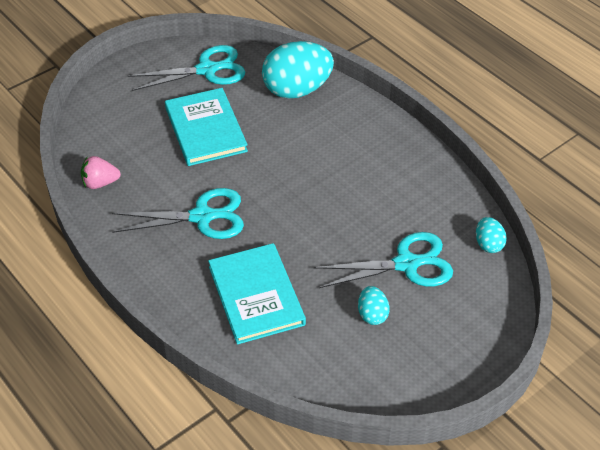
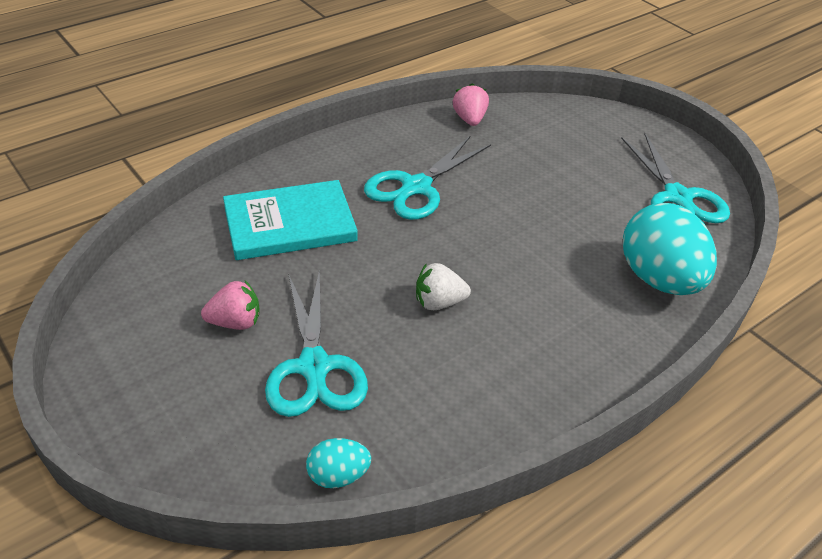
camera: 90 degrees right, 5 degrees down
(202, 216) = (416, 187): turquoise scissors -> turquoise scissors turned 45 degrees clockwise
(206, 129) = (564, 193): turquoise book -> none
(335, 200) = (439, 302): none -> white strawberry
(372, 314) = (235, 322): turquoise egg -> pink strawberry

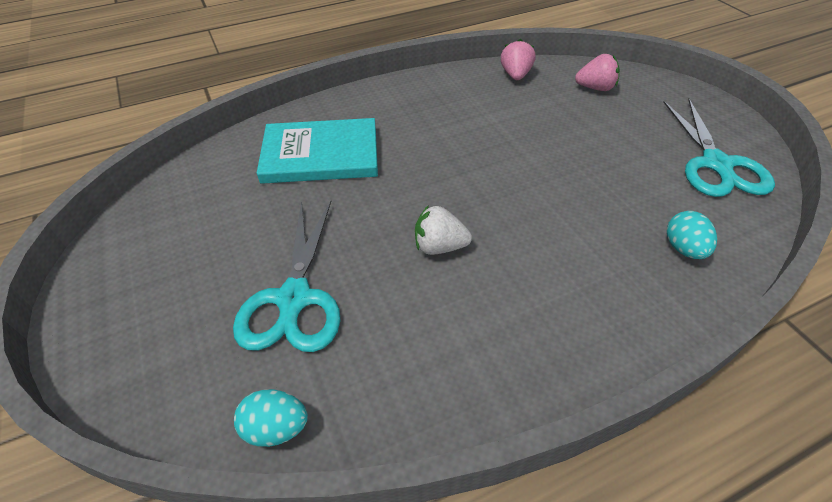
camera: 15 degrees right, 5 degrees up
(235, 322) = (237, 243): pink strawberry -> pink strawberry (595, 88)
(416, 187) = (448, 132): turquoise scissors -> none
(659, 279) = (683, 249): turquoise egg -> turquoise egg, size x0.47

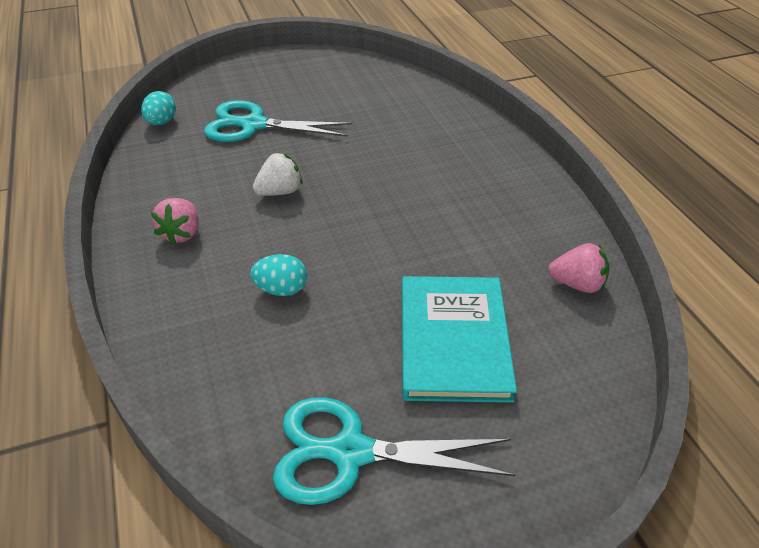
camera: 95 degrees right, 5 degrees down
(320, 154) = (415, 133): turquoise book -> turquoise book (453, 340)
(439, 246) = (280, 192): white strawberry -> white strawberry turned 45 degrees clockwise
(595, 88) = (550, 366): pink strawberry -> pink strawberry (182, 234)
(683, 249) = (218, 357): turquoise egg -> turquoise egg (281, 289)

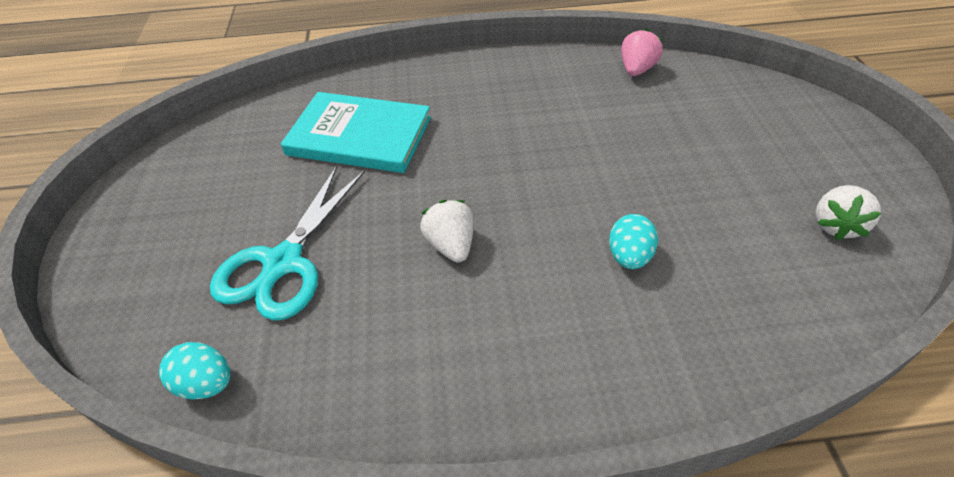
camera: 75 degrees left, 5 degrees up
(182, 234) = (511, 353): pink strawberry -> none
(350, 452) = (835, 225): turquoise scissors -> white strawberry
(453, 340) = (701, 146): turquoise book -> turquoise book (359, 136)

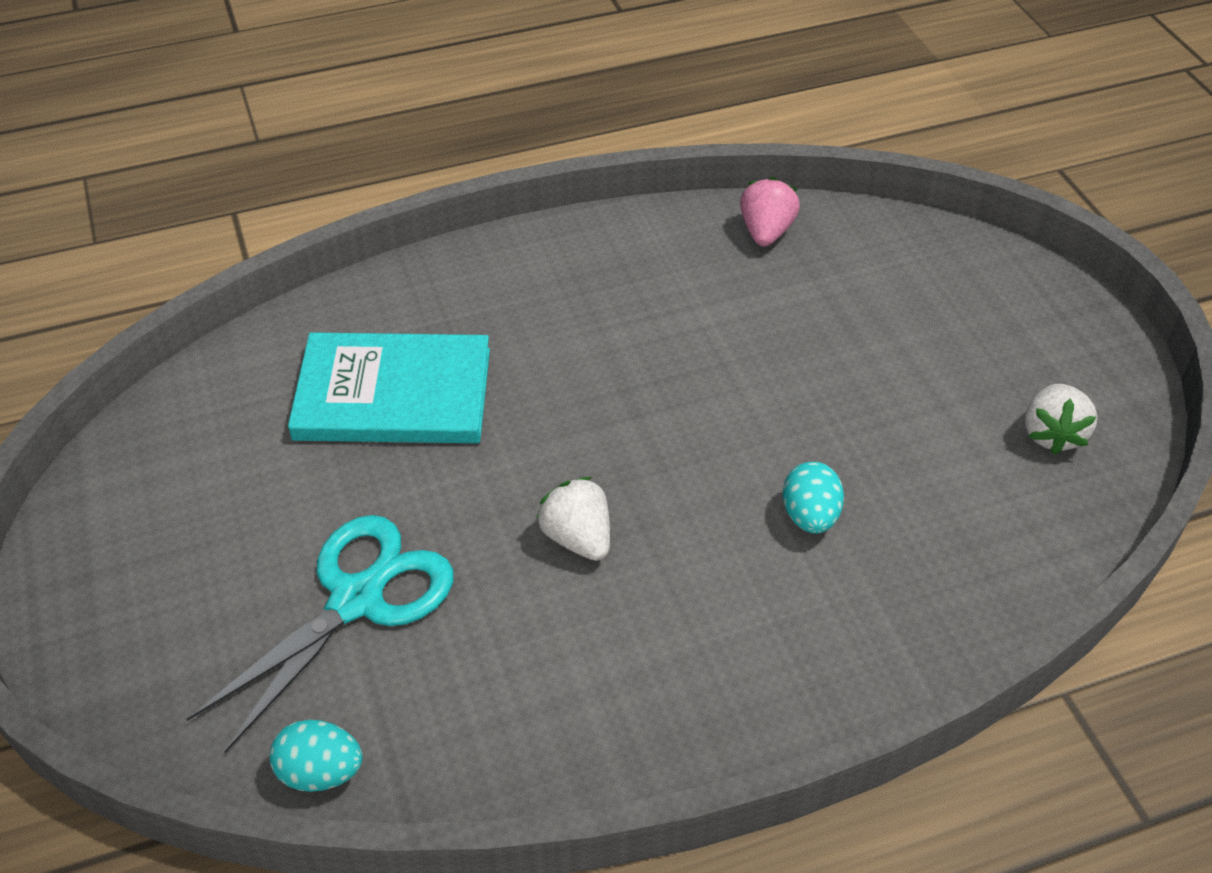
camera: 15 degrees left, 0 degrees up
(283, 263) = (357, 599): turquoise scissors -> turquoise scissors turned 150 degrees counterclockwise

